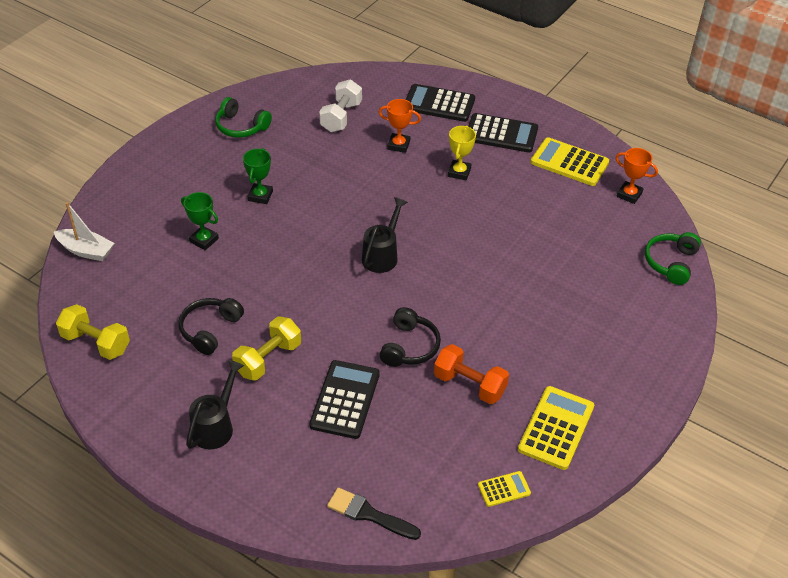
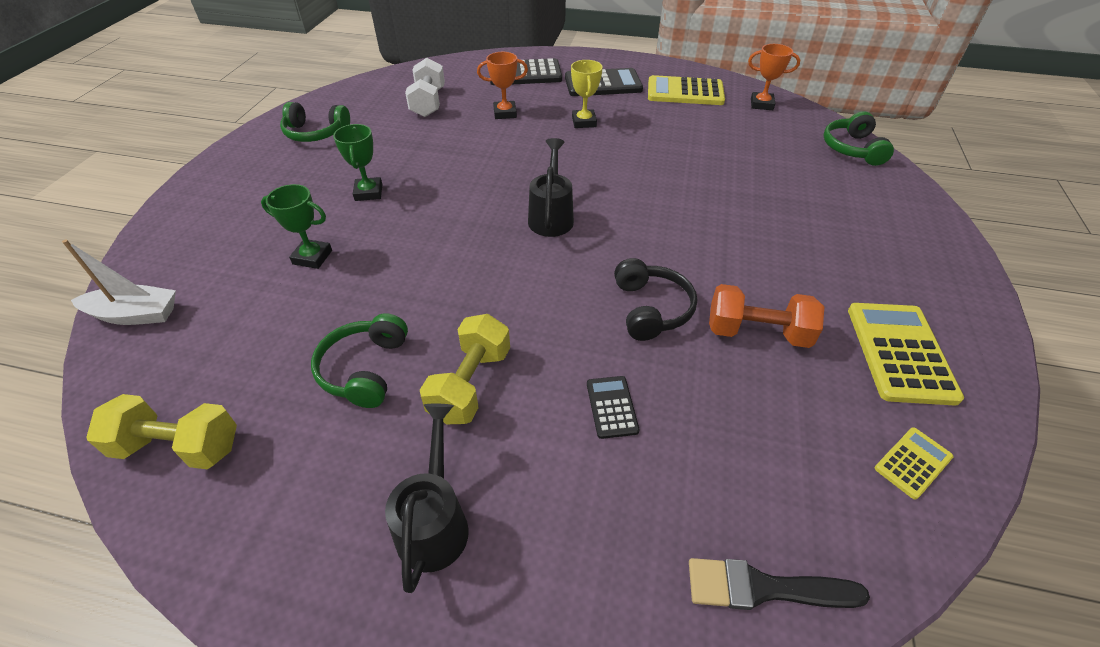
camera: 20 degrees left, 0 degrees up
(210, 330) = (365, 369): black headphones -> green headphones
(345, 400) = (612, 407): black calculator -> black calculator, size x0.52

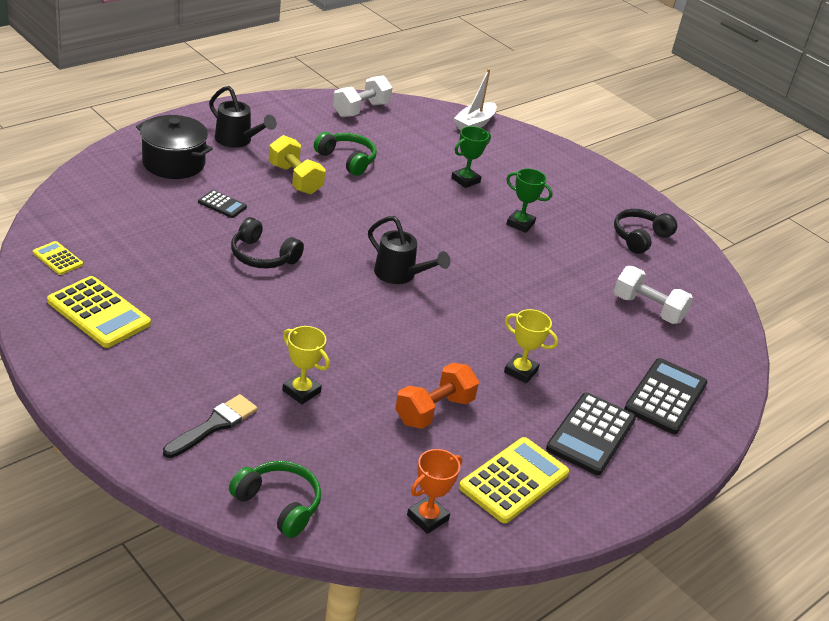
camera: 120 degrees right, 10 degrees down
(179, 447) = (361, 110): yellow dumbbell -> white dumbbell
(316, 133) = (640, 237): green headphones -> black headphones
(505, 113) = (585, 338): orange trophy -> none
(588, 543) = (173, 163): none -> black pot
(757, 332) = (191, 277): orange dumbbell -> orange dumbbell (434, 410)
(761, 190) = (301, 391): none -> yellow trophy
(764, 588) = (93, 185): black brush -> black brush (214, 425)
(913, 463) = (57, 258): yellow calculator -> yellow calculator turned 135 degrees clockwise

